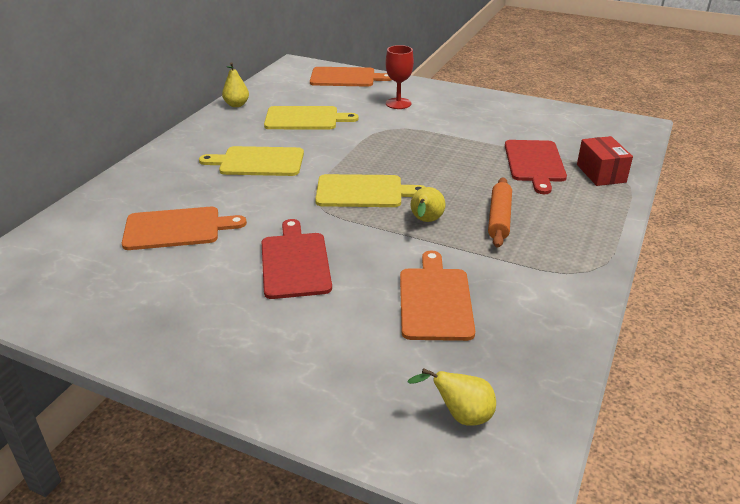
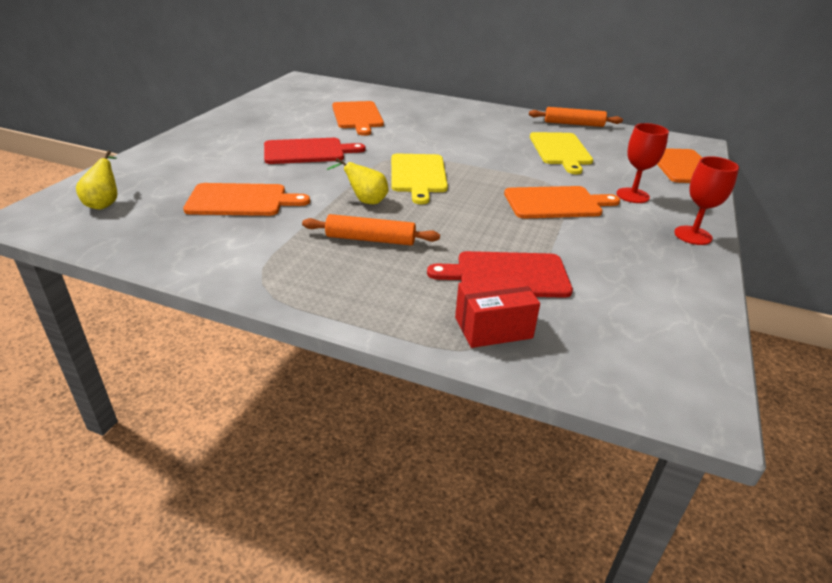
camera: 85 degrees right, 0 degrees up
(236, 105) = (573, 124): yellow pear -> orange rolling pin
(258, 162) = (464, 135): yellow cutting board -> none
(416, 133) = (556, 203): none -> orange cutting board
(459, 95) = (693, 235): none -> red goblet

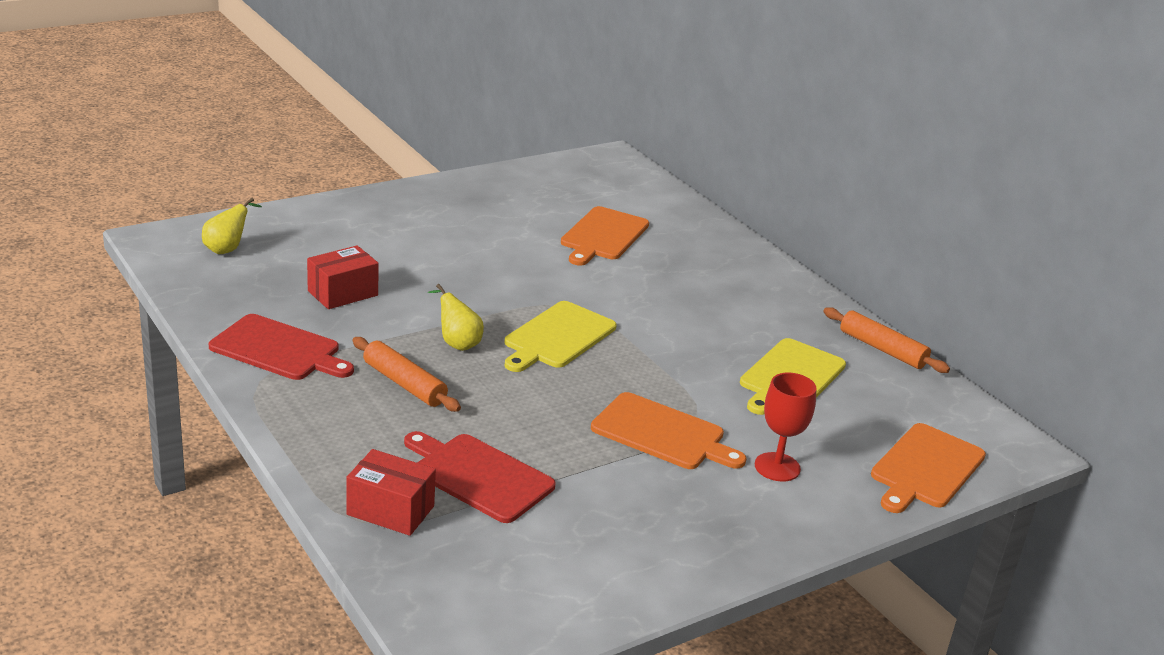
camera: 35 degrees right, 5 degrees down
(241, 200) = (342, 293): orange cutting board -> red box
(307, 151) = (480, 262): red cutting board -> red cutting board (279, 349)
(693, 235) = (761, 539): red goblet -> none

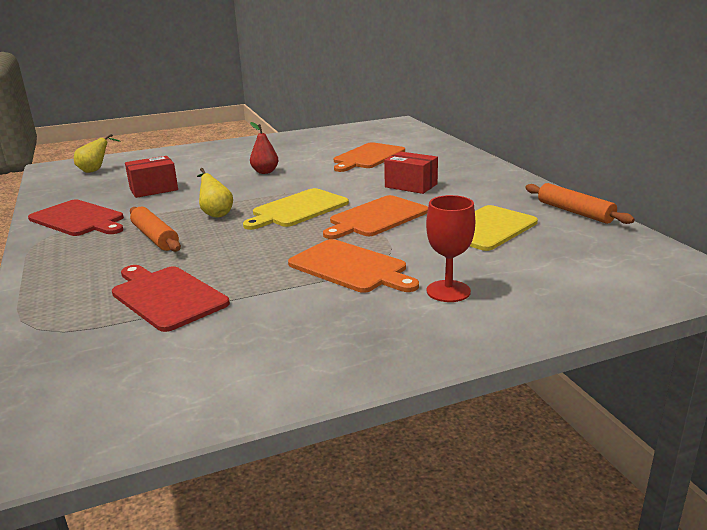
camera: 15 degrees right, 5 degrees down
(390, 510) = (68, 320): red box -> red box (411, 186)
(477, 262) = (265, 172): none -> red pear
(925, 468) = (600, 293): orange cutting board -> orange cutting board (376, 217)

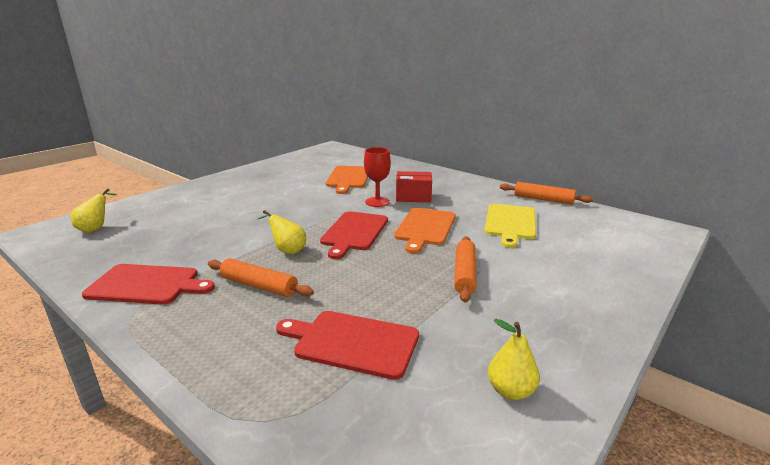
camera: 30 degrees left, 0 degrees up
(154, 189) = (191, 237): red box -> none
(241, 368) = (510, 391): none -> yellow pear
(265, 172) = (279, 203): red pear -> none
(298, 209) = (354, 232): yellow cutting board -> red cutting board
(350, 267) = (464, 274): orange cutting board -> orange rolling pin
(448, 291) = (555, 276): red goblet -> red goblet (377, 202)

